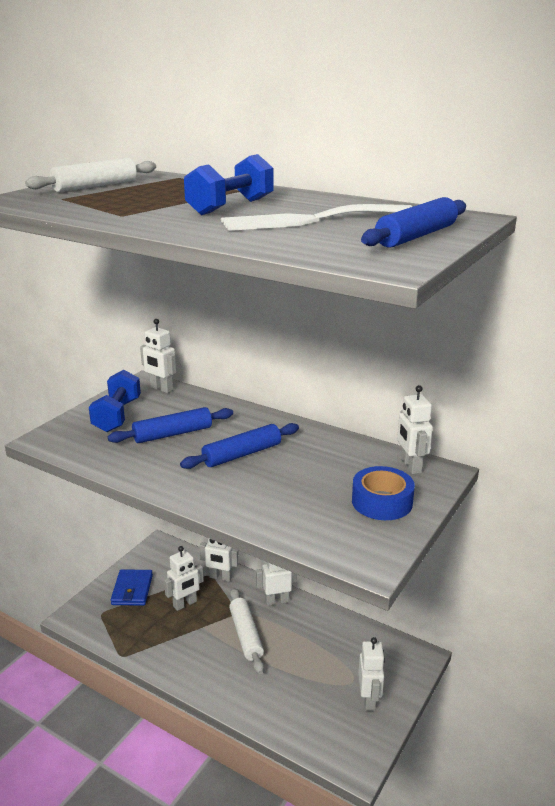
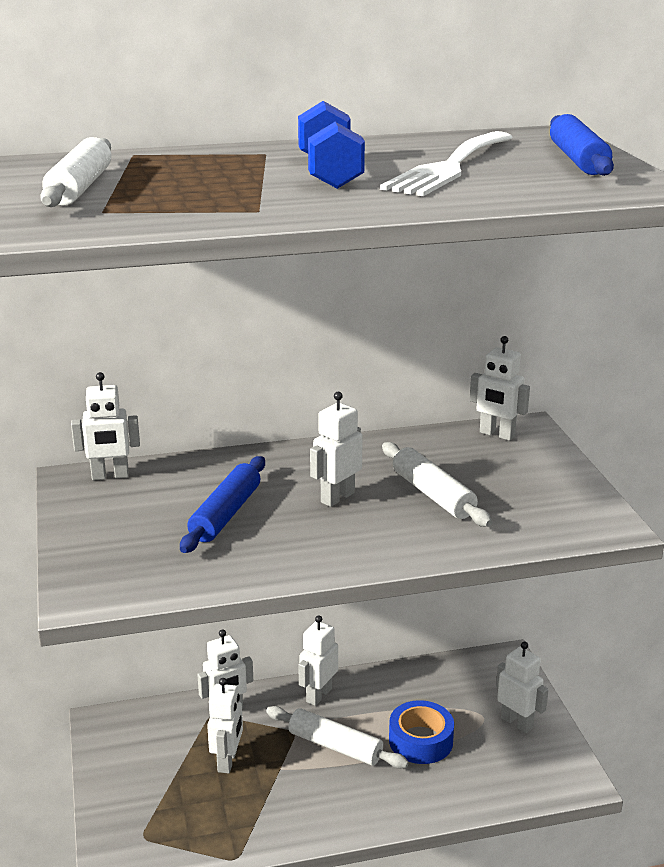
camera: 45 degrees left, 0 degrees up
(117, 415) = (118, 527): blue dumbbell -> none
(132, 590) = (143, 788): blue wallet -> none
(242, 454) = (337, 497): blue rolling pin -> white robot
(297, 481) = (433, 494): none -> white rolling pin
(382, 502) = (530, 475): blue tape -> blue tape (420, 741)

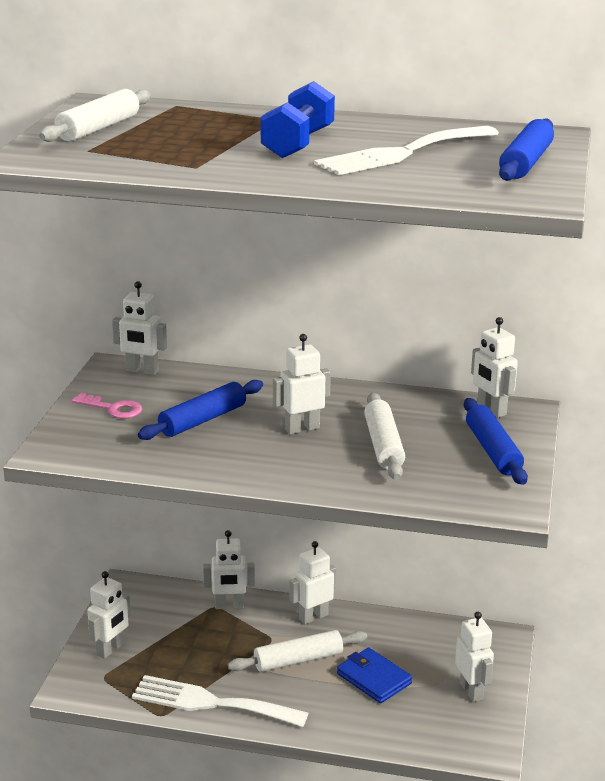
camera: 25 degrees right, 0 degrees up
(113, 526) = (113, 408): none -> pink key
(227, 761) = (203, 644): white robot -> white robot (110, 649)
(279, 824) = (211, 703): none -> white fork
(335, 746) = (298, 660): white rolling pin -> white rolling pin turned 75 degrees counterclockwise
(420, 741) = (374, 678): blue tape -> blue wallet
(537, 474) = (493, 451): none -> blue rolling pin

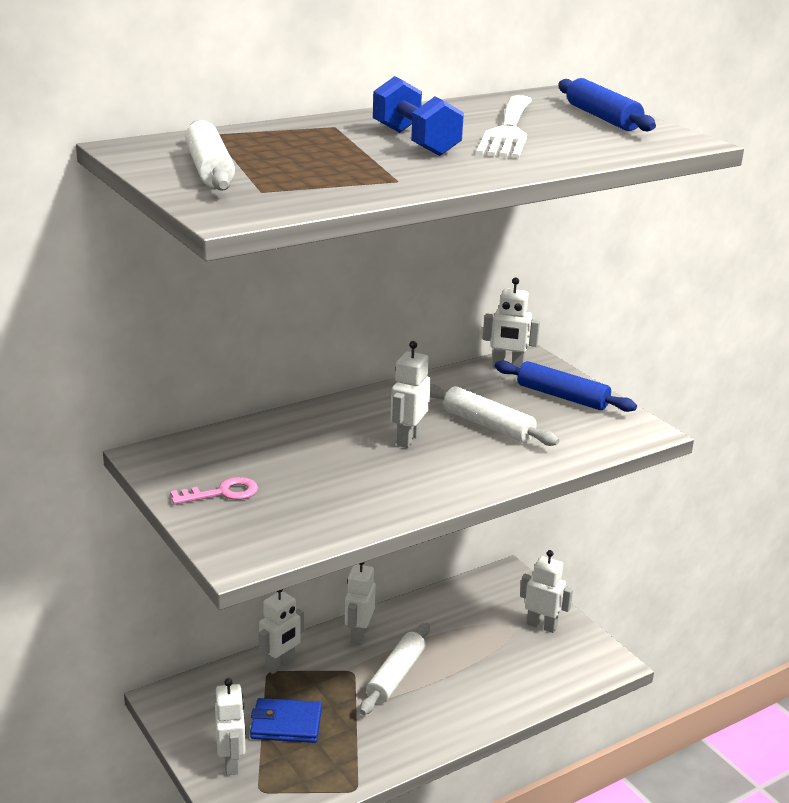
camera: 45 degrees left, 0 degrees up
(142, 371) = (184, 449): white robot -> none
(203, 420) = (319, 467): blue rolling pin -> none
(211, 703) = (379, 752): white fork -> none
(374, 678) = (468, 656): blue wallet -> blue wallet (286, 724)

